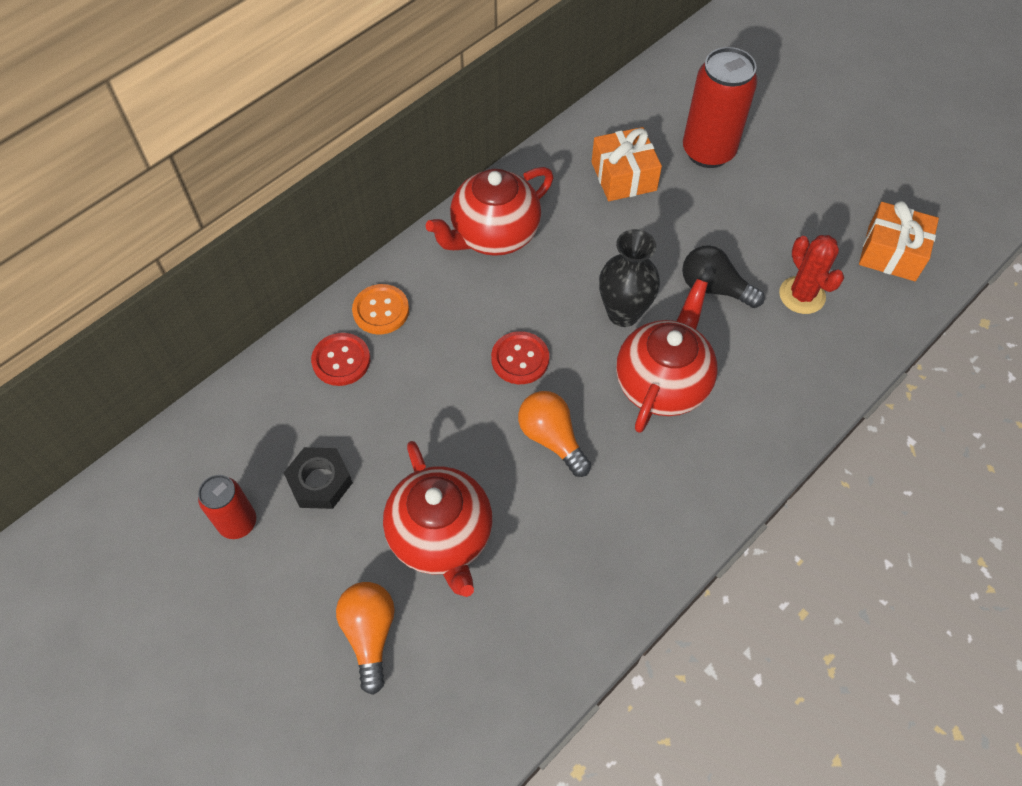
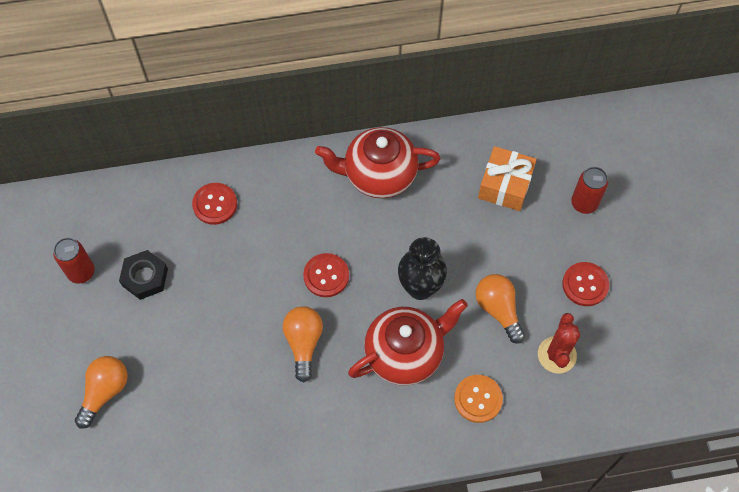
camera: 35 degrees right, 5 degrees up
(381, 310) = (264, 185): orange button -> orange button (478, 399)
(441, 537) = (188, 361): red teapot -> none
(708, 151) = (584, 203): red can -> red can, size x0.58
(714, 288) = (498, 309): black light bulb -> orange light bulb
(771, 219) = (585, 285): none -> red button
(891, 253) = (653, 366): orange gift -> none

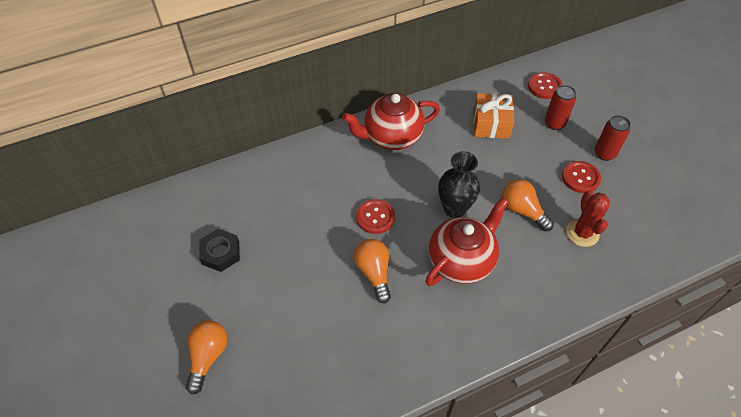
camera: 15 degrees left, 10 degrees down
(81, 272) = (162, 262): red can -> red can (604, 153)
(215, 204) = (266, 185): red button -> red button (544, 86)
(478, 399) = (535, 281): orange button -> none

